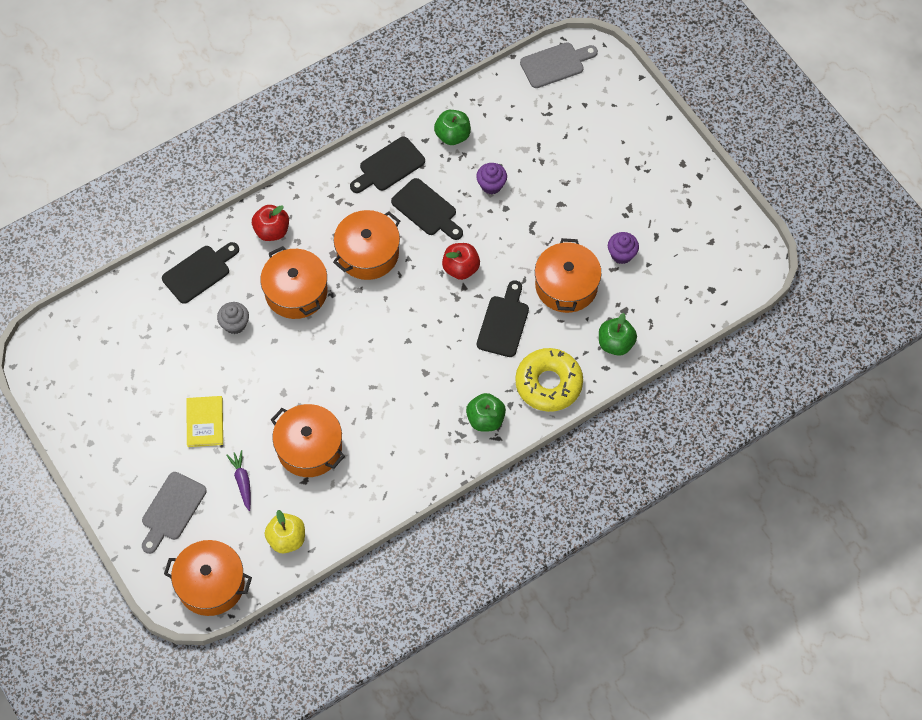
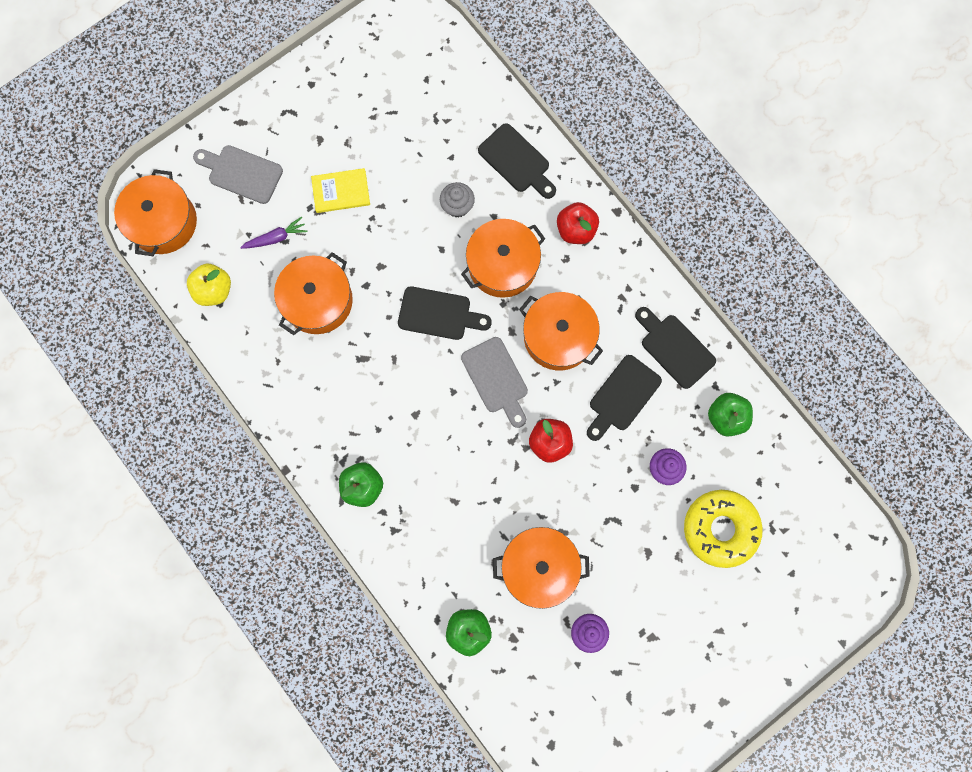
camera: 85 degrees right, 15 degrees up
(504, 323) = (484, 497): black cutting board -> black cutting board (439, 314)
(548, 384) = (411, 554): yellow donut -> yellow donut (720, 528)
(555, 64) = (845, 533): grey cutting board -> grey cutting board (496, 379)

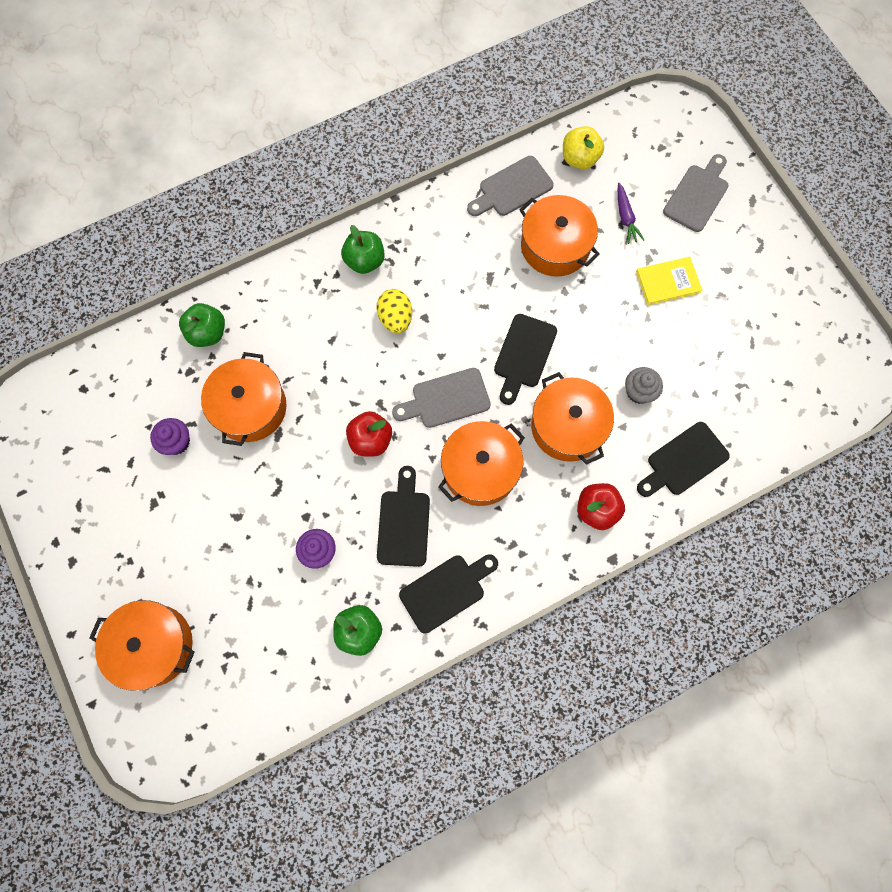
camera: 100 degrees right, 5 degrees down
(163, 222) = (654, 123): orange pot -> orange pot (153, 645)
(258, 352) = (512, 188): none -> grey cutting board
(341, 191) = (668, 282): yellow book -> yellow book turned 75 degrees clockwise
(421, 442) = (395, 318): none -> yellow egg
(622, 396) = (404, 523): black cutting board -> black cutting board turned 45 degrees clockwise
(720, 528) = (243, 597): yellow donut -> none

